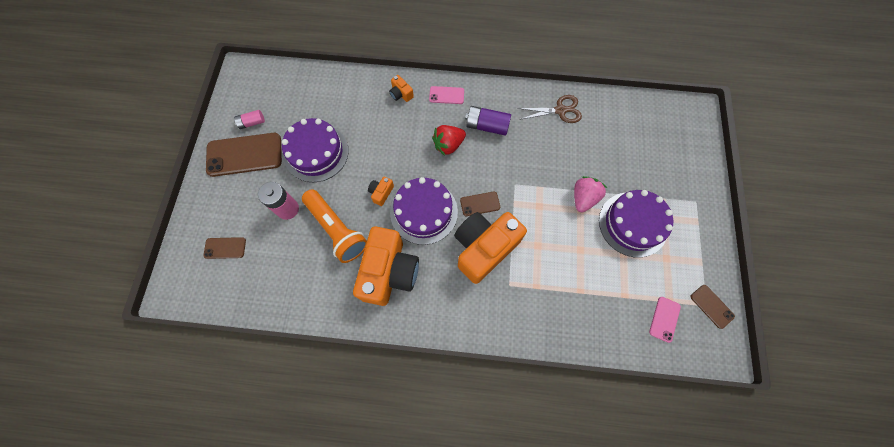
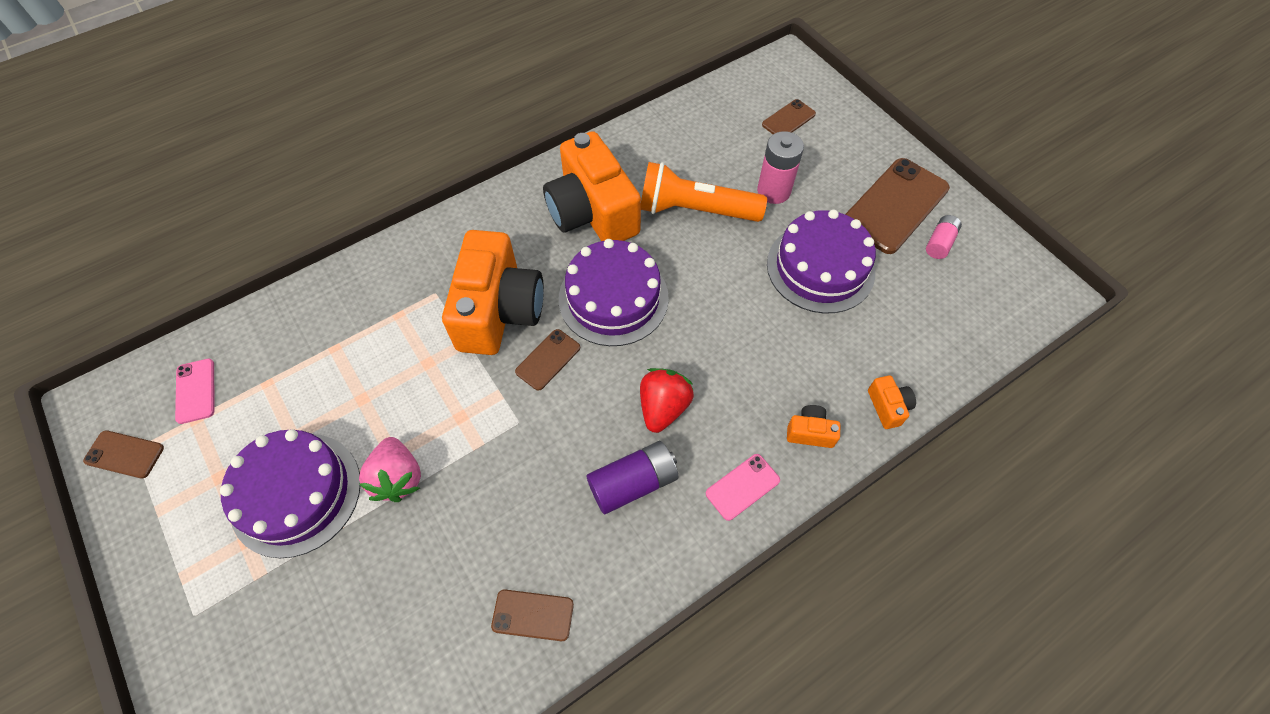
camera: 140 degrees right, 10 degrees down
(381, 193) = (688, 281): orange camera -> orange camera (888, 407)
(560, 110) = (533, 615): brown scissors -> brown phone

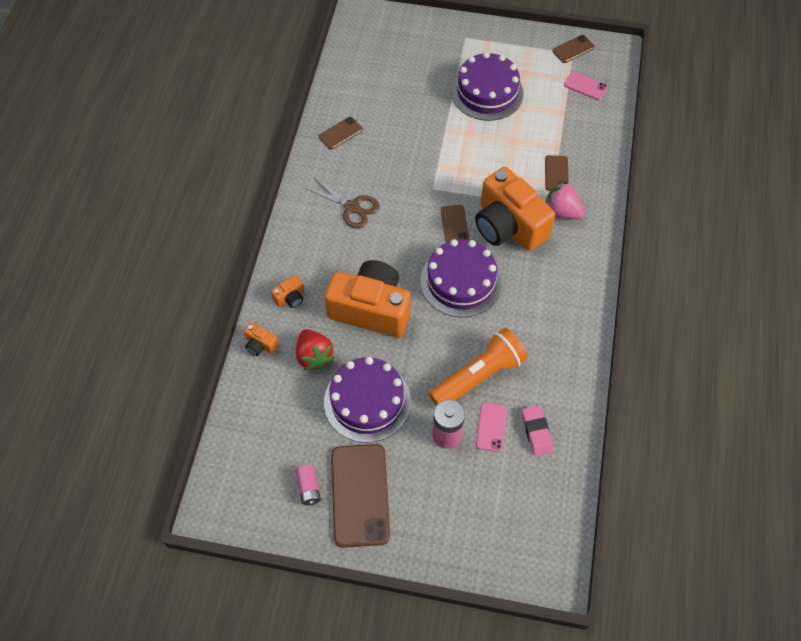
camera: 135 degrees right, 0 degrees up
(398, 478) = (455, 129): pink strawberry -> pink strawberry (561, 212)
(592, 212) = (533, 321): orange camera -> orange camera (371, 309)
(633, 483) = (352, 207): purple battery -> brown scissors
(663, 407) = (374, 249): red strawberry -> red strawberry (314, 356)
(696, 140) = (536, 432): none -> pink eraser
(742, 487) = (300, 246): pink phone -> pink phone (491, 427)
(788, 119) = (496, 510): brown phone -> brown phone (556, 173)

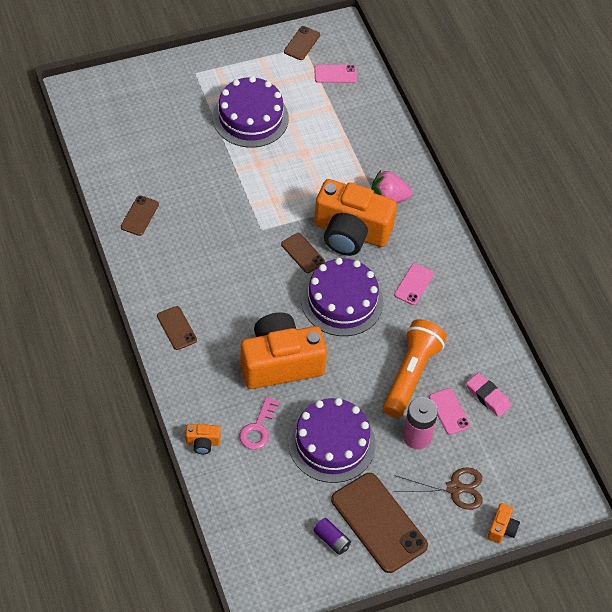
camera: 35 degrees left, 5 degrees down
(290, 298) = (200, 388): orange camera -> orange camera (502, 528)
(308, 488) = (331, 540): pink battery -> purple battery
(314, 356) = (258, 428): red strawberry -> pink key
(352, 207) = (199, 280): brown scissors -> brown scissors (454, 488)
(535, 297) = (414, 284): none -> pink phone
(556, 173) = (361, 166): brown phone -> brown phone (176, 328)

